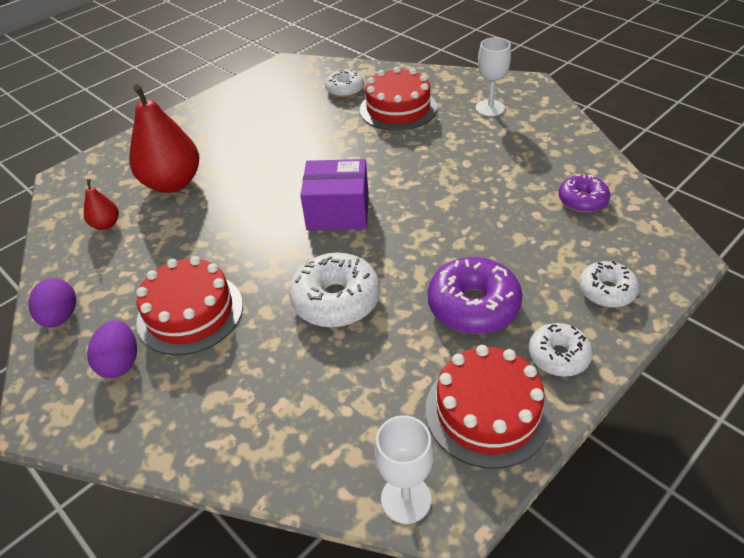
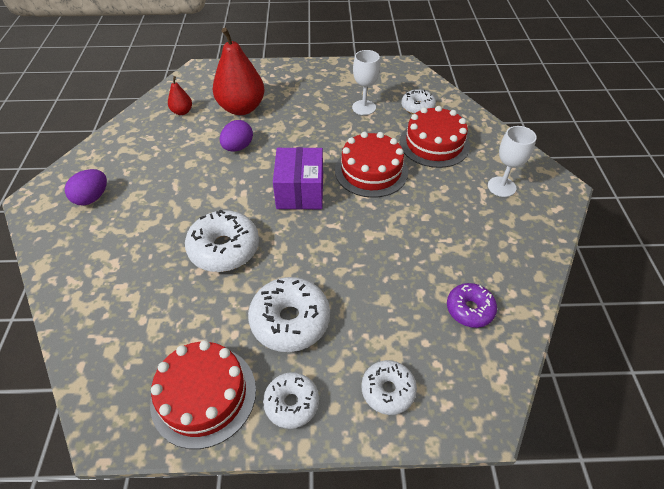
camera: 40 degrees right, 5 degrees up
(61, 317) = (102, 151): purple egg -> purple egg (238, 147)
(190, 313) = (152, 195): red cake -> red cake (371, 171)
(338, 212) = (300, 191): purple box -> purple box turned 45 degrees clockwise
(406, 499) = (99, 401): white goblet -> white goblet (364, 107)
(473, 305) = (290, 320): purple donut -> white donut

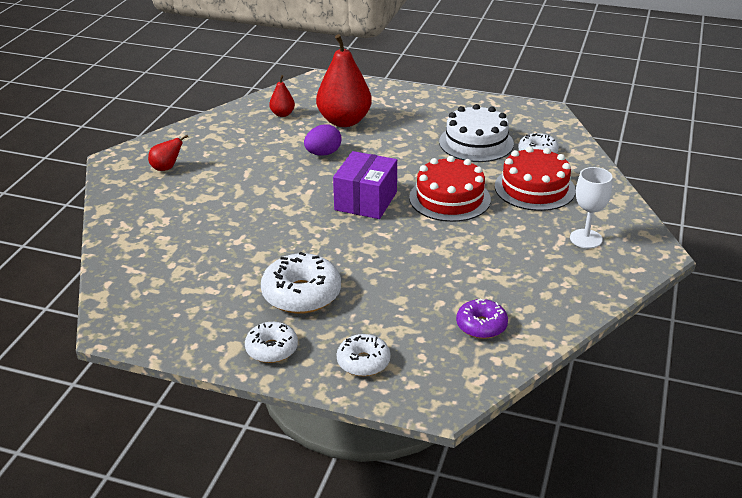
camera: 20 degrees right, 15 degrees down
(92, 198) = (166, 168): purple egg -> red pear
(203, 395) = (199, 326): red cake -> none
(224, 248) = (268, 230): white donut -> none
(364, 107) = (476, 143): white goblet -> white cake

